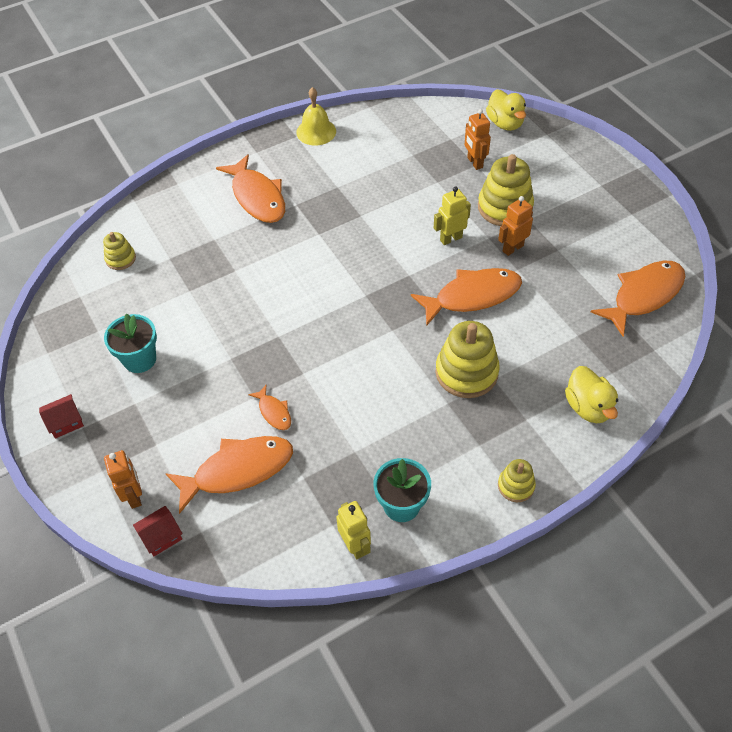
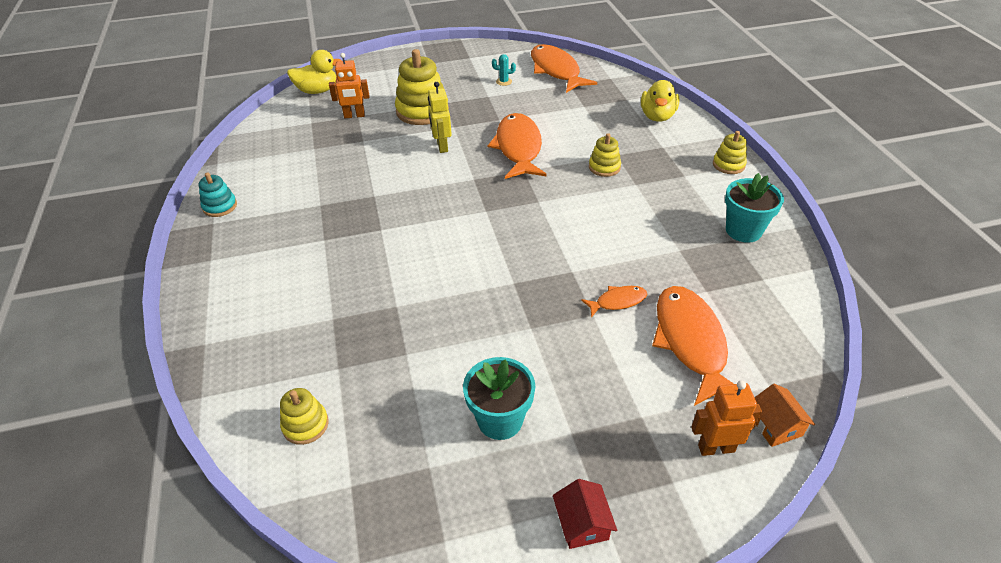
camera: 75 degrees left, 10 degrees down
(161, 536) = (775, 425): red house -> orange house
(257, 197) = (288, 269): orange fish -> none
(316, 131) = (220, 206): yellow bell -> turquoise stacking toy
(355, 546) = (787, 267): yellow robot -> none
(466, 372) = (604, 167): yellow stacking toy -> yellow stacking toy, size x0.54
(512, 248) = (473, 117): orange robot -> none
(588, 407) = (657, 116): yellow duck -> yellow duck turned 105 degrees clockwise
(594, 255) = (504, 82): none -> turquoise cactus

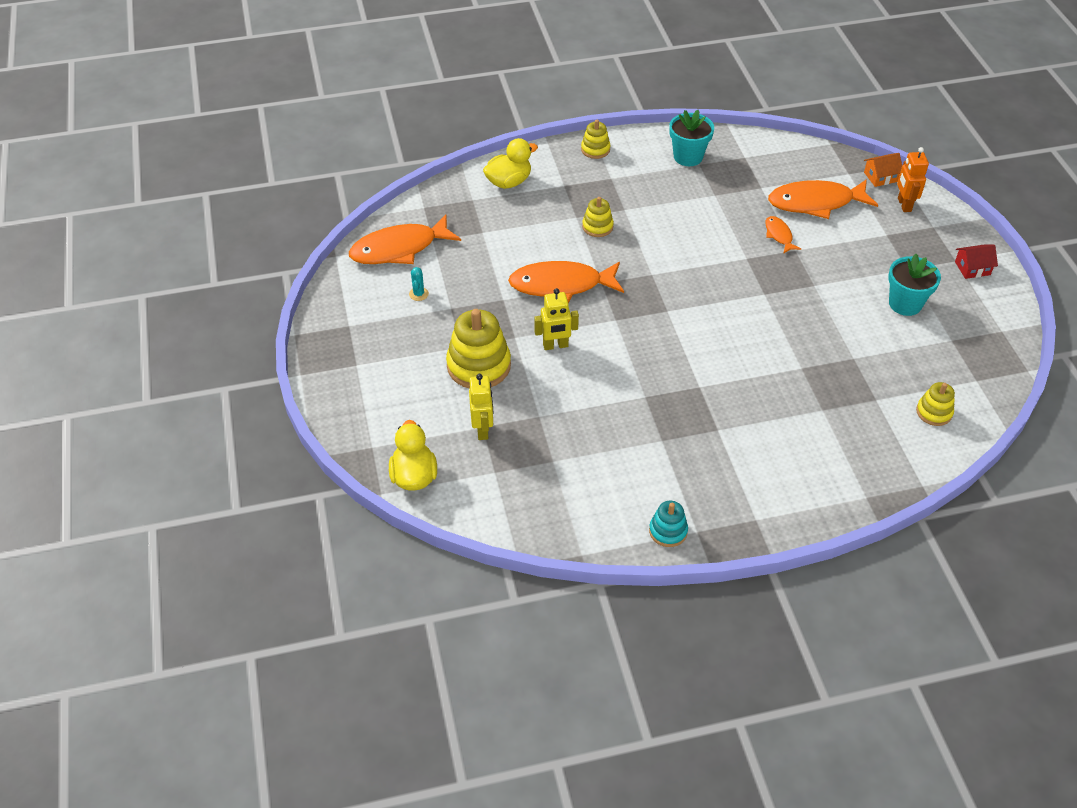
camera: 90 degrees left, 5 degrees up
(354, 116) = (482, 430): orange robot -> yellow robot
(657, 116) = (509, 182): yellow duck -> yellow duck turned 45 degrees counterclockwise

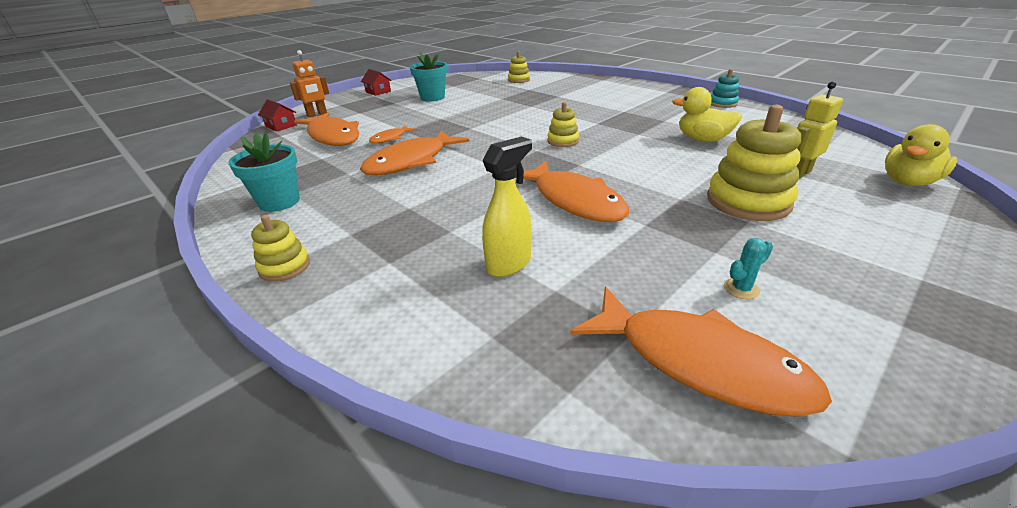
camera: 120 degrees left, 15 degrees down
(509, 182) = (415, 316): yellow duck -> yellow duck (702, 139)
(519, 226) = (509, 264): none -> yellow spray bottle
(555, 346) = (654, 177): yellow robot -> none
(597, 227) = (455, 212): yellow stacking toy -> yellow stacking toy (563, 141)
(708, 232) = (411, 162): none -> orange fish
(880, 177) = (281, 126): orange house -> red house

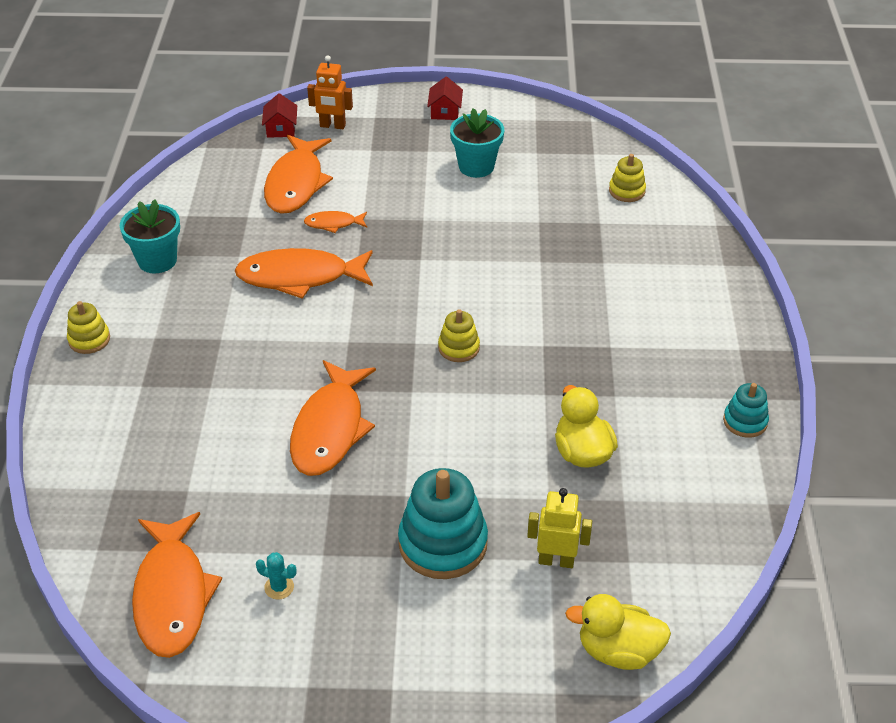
camera: 45 degrees right, 10 degrees up
(509, 264) = (197, 448): yellow spray bottle -> none
(748, 201) = (443, 543): yellow stacking toy -> turquoise stacking toy

